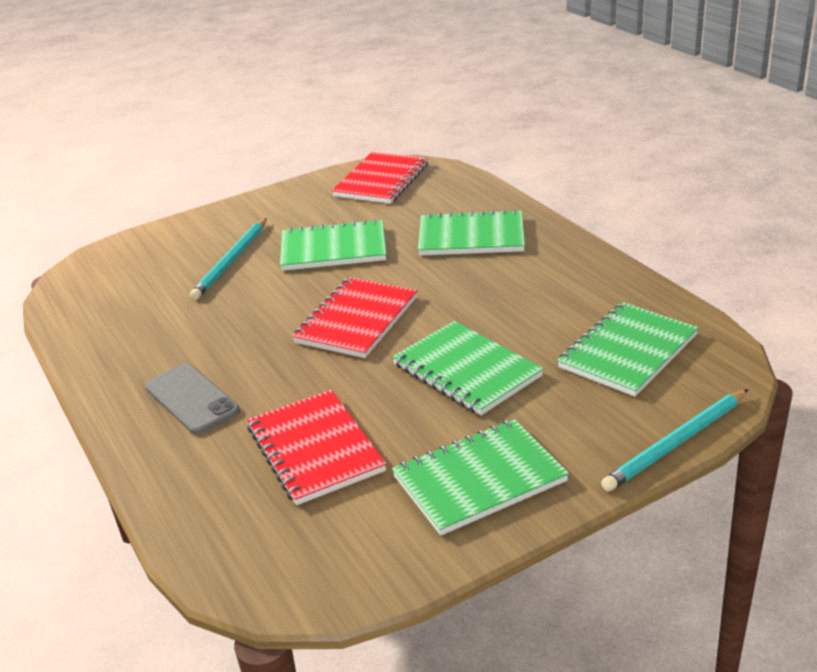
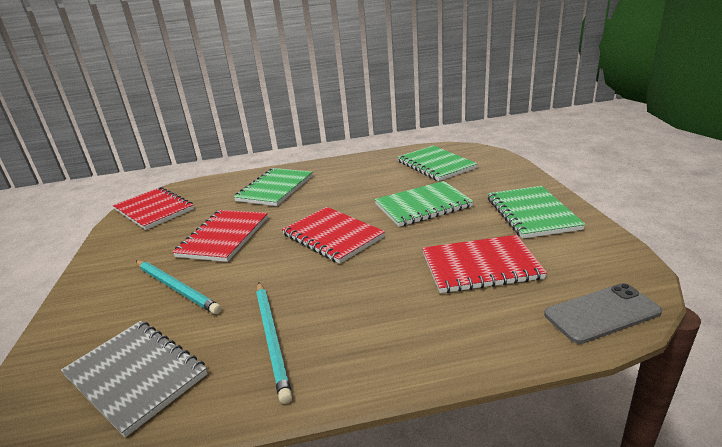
camera: 70 degrees left, 5 degrees down
(112, 294) = (136, 375): none -> grey notebook
(192, 399) = (380, 324): grey phone -> grey phone (601, 313)
(333, 249) = (224, 237): green notebook -> red notebook
(676, 443) = (517, 165): turquoise pencil -> turquoise pencil (272, 338)

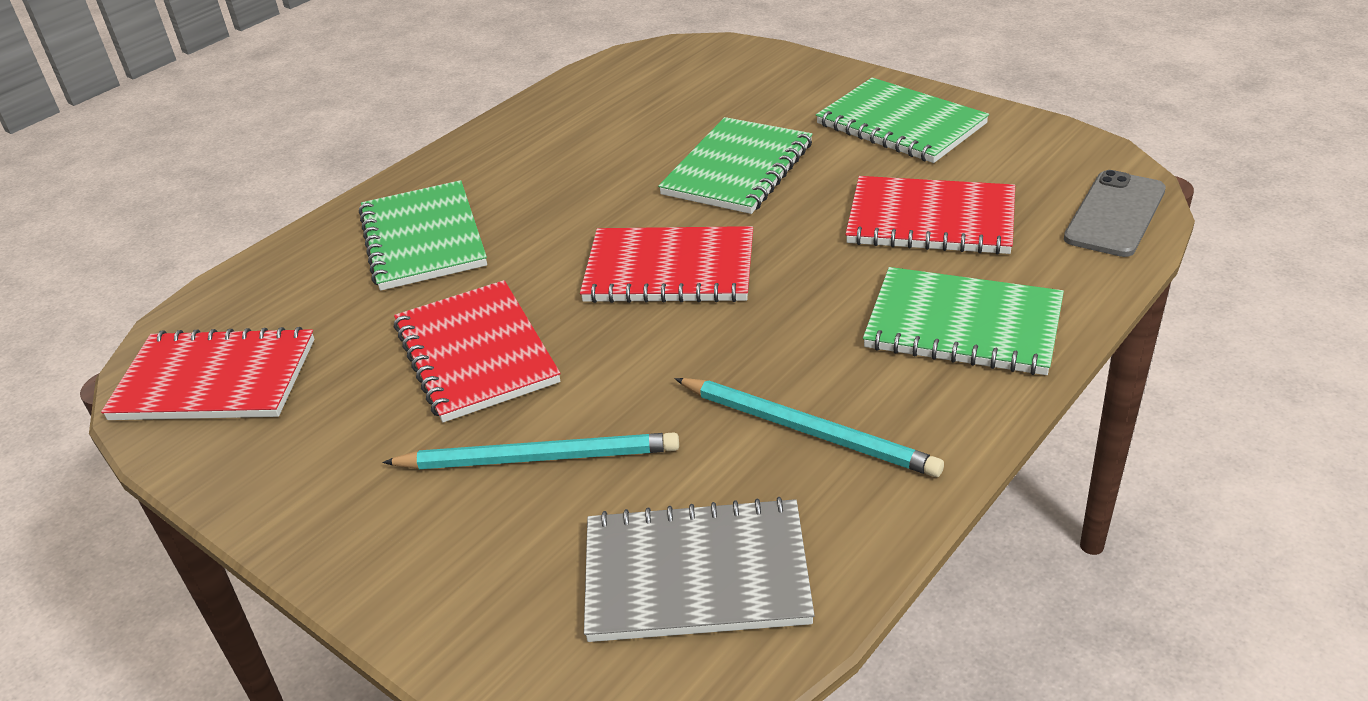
camera: 40 degrees left, 10 degrees up
(435, 165) = (659, 95): green notebook -> green notebook (963, 325)
(480, 266) = (931, 220): red notebook -> red notebook turned 60 degrees clockwise

